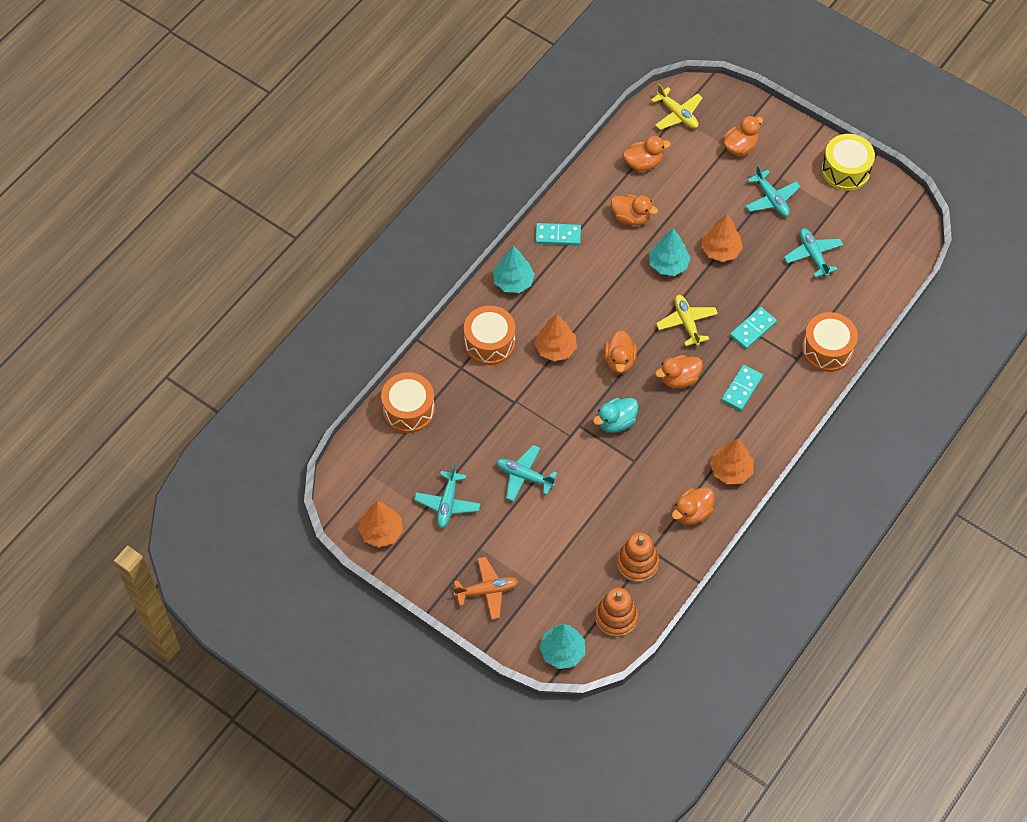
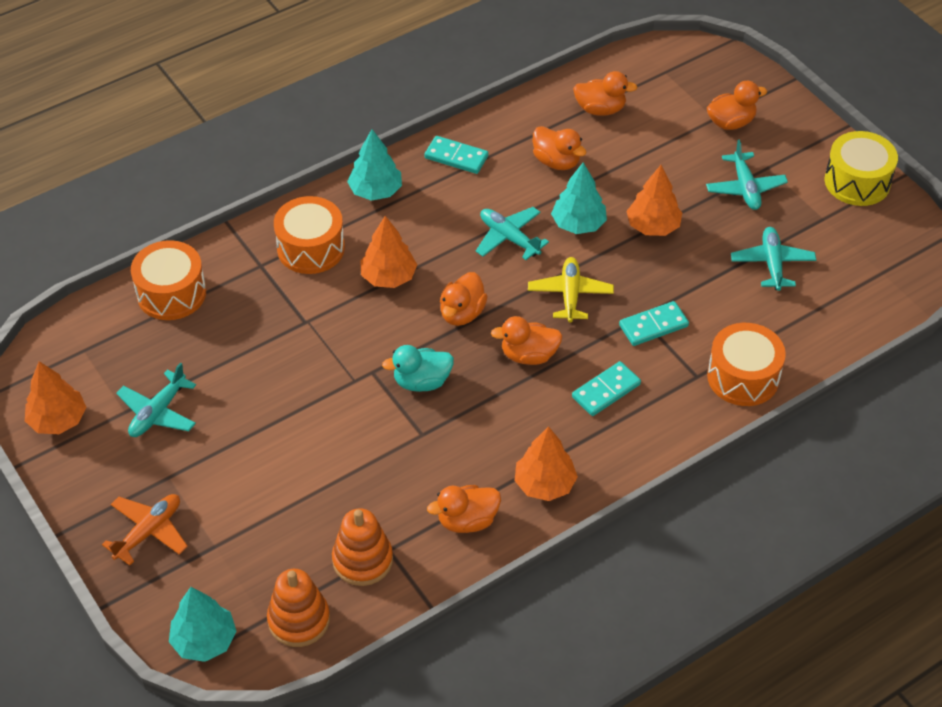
camera: 20 degrees right, 10 degrees down
(487, 591) = (149, 532): orange plane -> orange plane turned 60 degrees counterclockwise
(524, 476) = (271, 410): turquoise plane -> turquoise plane (509, 238)
(677, 114) = (667, 70): yellow plane -> none

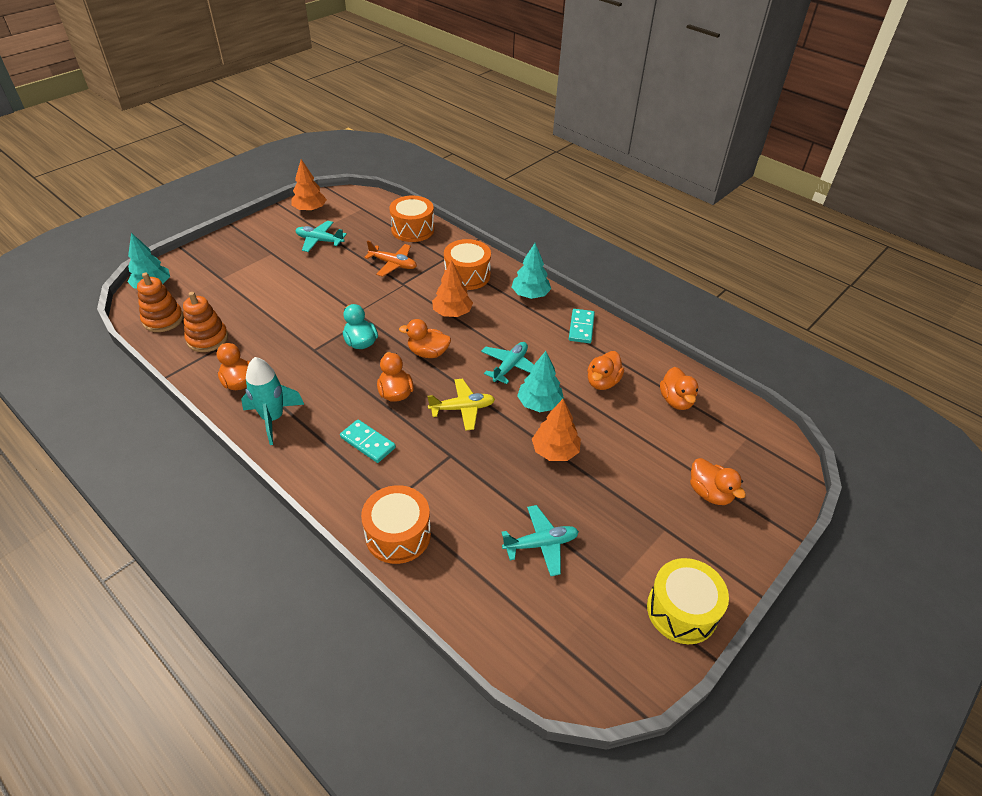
camera: 75 degrees right, 5 degrees down
(149, 532) = (232, 253): orange plane -> orange plane (393, 264)
(544, 484) = (273, 419): orange tree -> turquoise rocket
(653, 326) = (442, 464): turquoise domino -> none
(745, 188) = (630, 513): turquoise plane -> none

